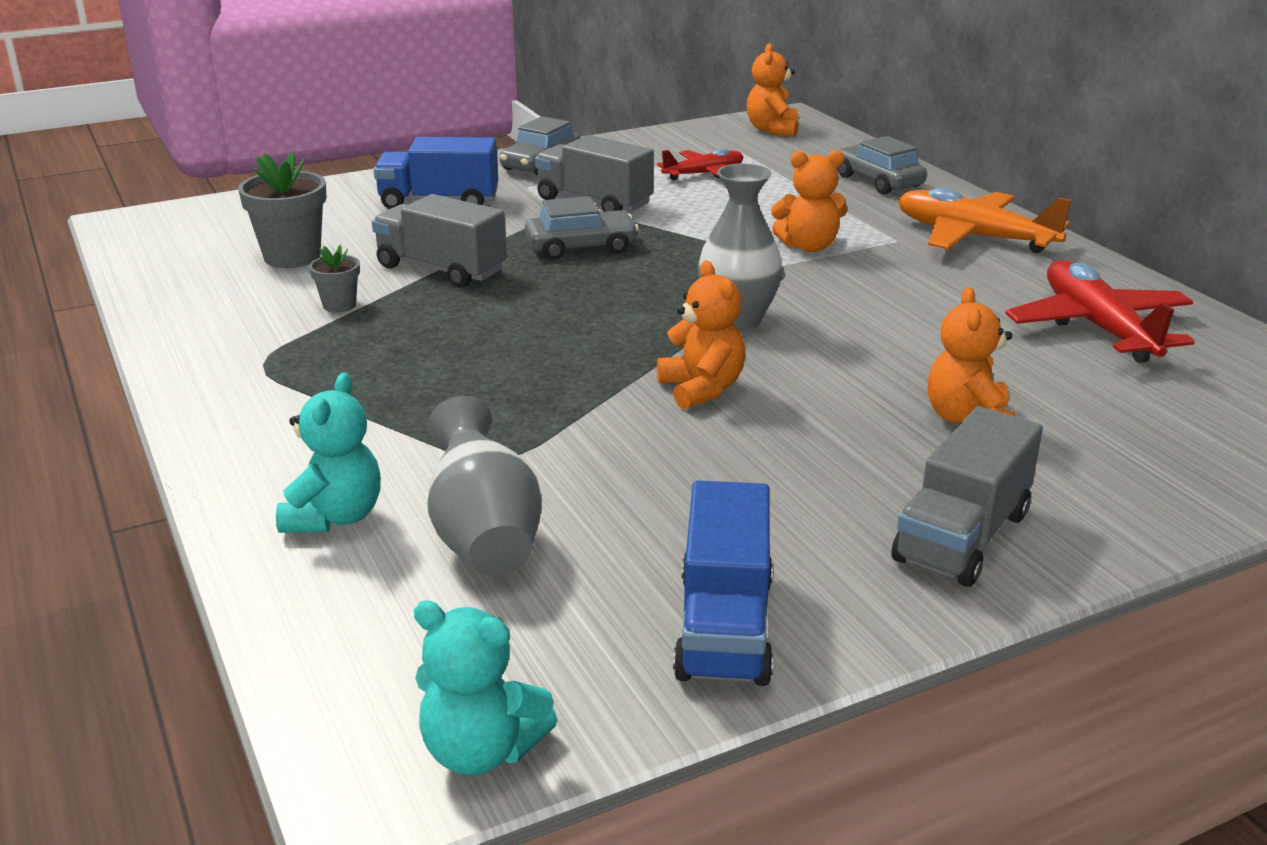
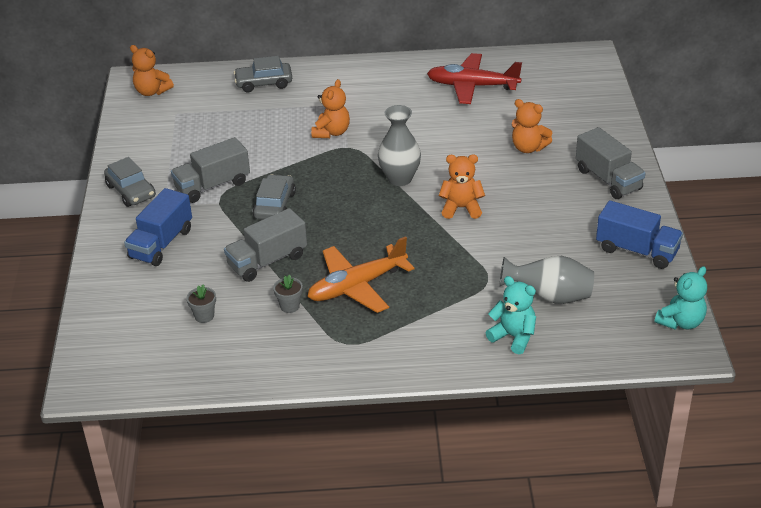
camera: 65 degrees left, 10 degrees up
(292, 257) = (204, 316): grey flower pot -> grey flower pot, size x0.54
(704, 174) = (202, 136): red plane -> none
(973, 237) = (357, 81): orange plane -> orange plane (356, 286)

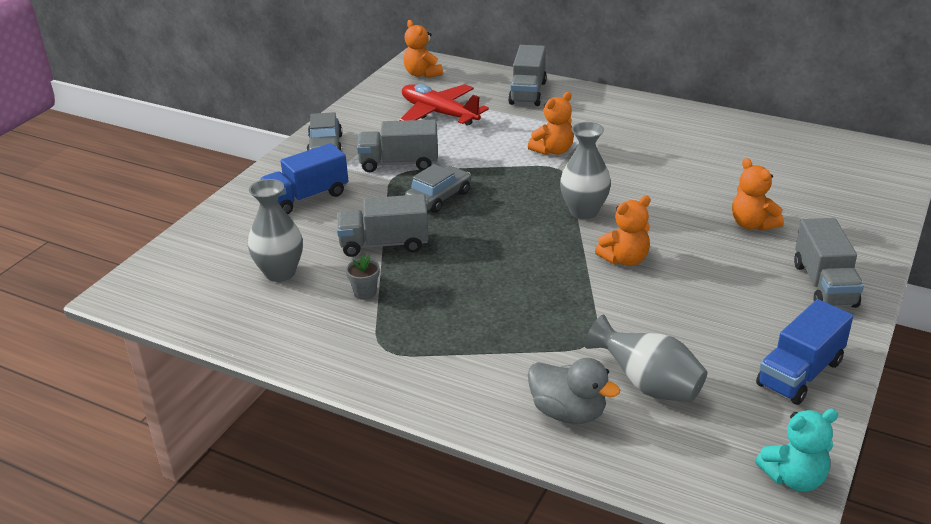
camera: 30 degrees right, 5 degrees down
(204, 316) = (280, 273): grey flower pot -> grey vase
(264, 83) = (527, 93): grey car -> grey truck
(356, 286) = (447, 298): orange plane -> none
(461, 208) = (625, 259): orange teddy bear -> orange teddy bear turned 120 degrees clockwise
(472, 86) = (737, 149): red plane -> red plane (439, 113)
(513, 337) = (568, 412): turquoise teddy bear -> grey duck
(637, 250) = (800, 373): blue truck -> blue truck turned 75 degrees clockwise

